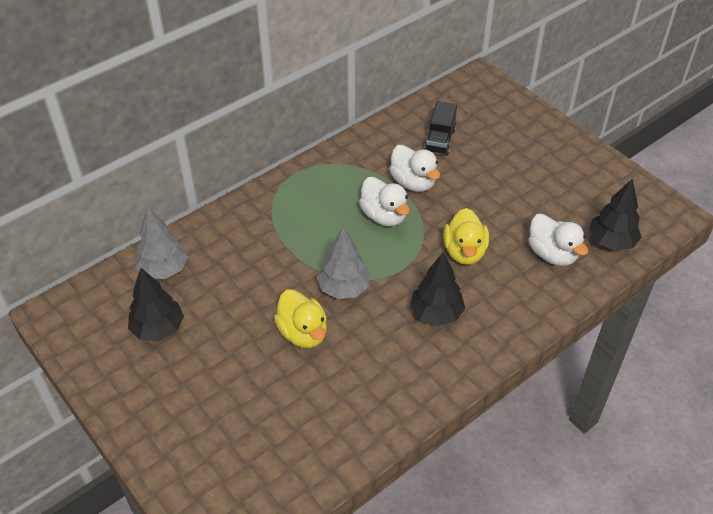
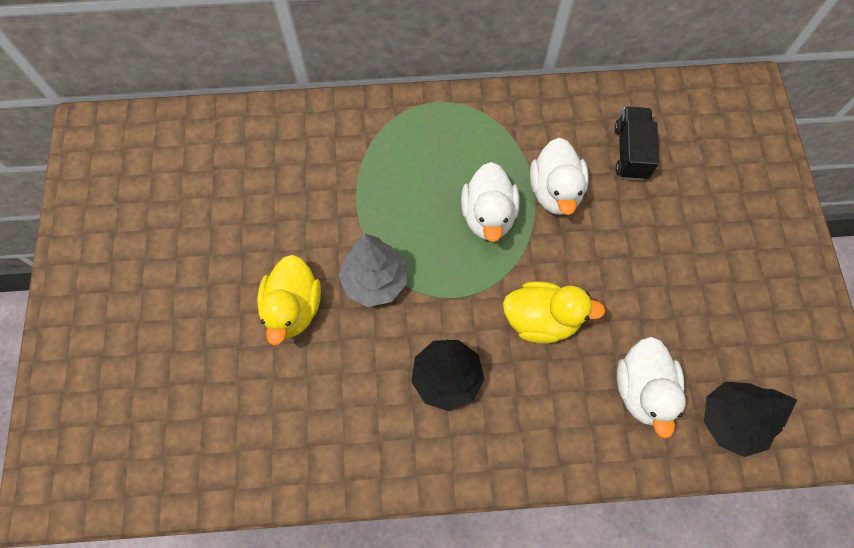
camera: 35 degrees right, 20 degrees up
(158, 329) = (164, 210): black tree -> none
(163, 269) = (220, 143): grey tree -> none
(440, 140) = (631, 152): black truck -> black truck turned 135 degrees clockwise
(464, 252) = (541, 319): yellow duck -> yellow duck turned 120 degrees counterclockwise

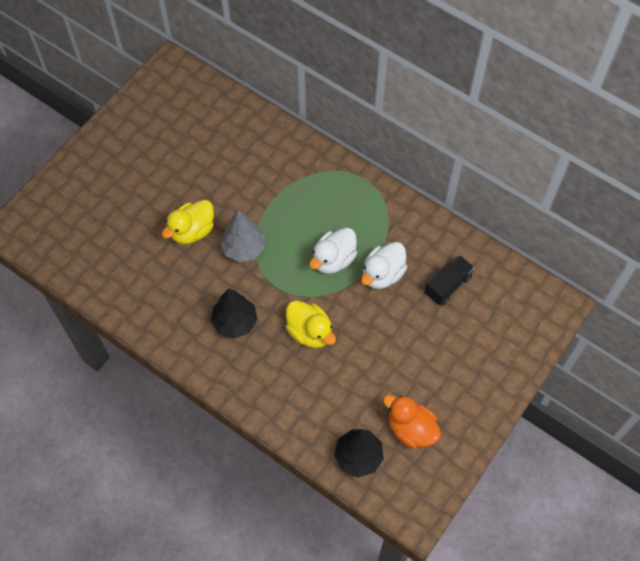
camera: 40 degrees right, 5 degrees down
(642, 390) = (328, 406): white duck -> none
(750, 340) = (411, 429): none -> orange duck

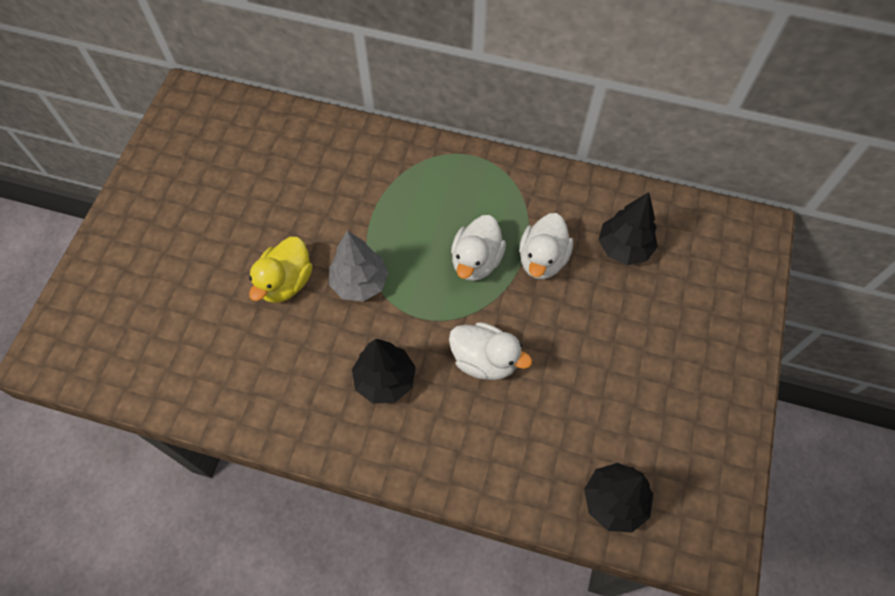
camera: 20 degrees left, 0 degrees up
(310, 332) = (485, 360): yellow duck -> white duck
(411, 429) = (662, 440): orange duck -> none
(447, 285) = (624, 248): black truck -> black tree

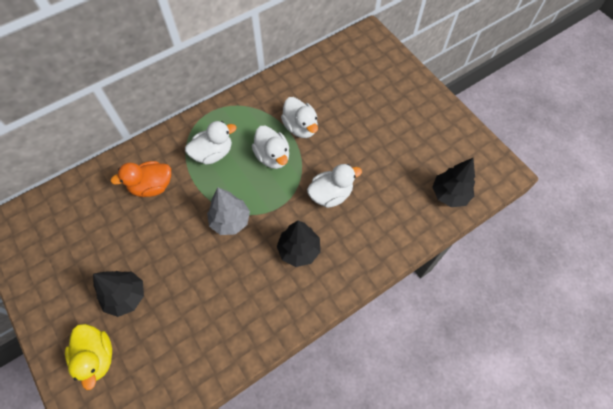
camera: 50 degrees left, 0 degrees up
(286, 282) = (192, 259): yellow duck -> yellow duck (97, 357)
(334, 178) = (152, 186): none -> orange duck
(424, 200) = (213, 153): none -> white duck
(624, 248) = (328, 90): black tree -> black tree (126, 296)

